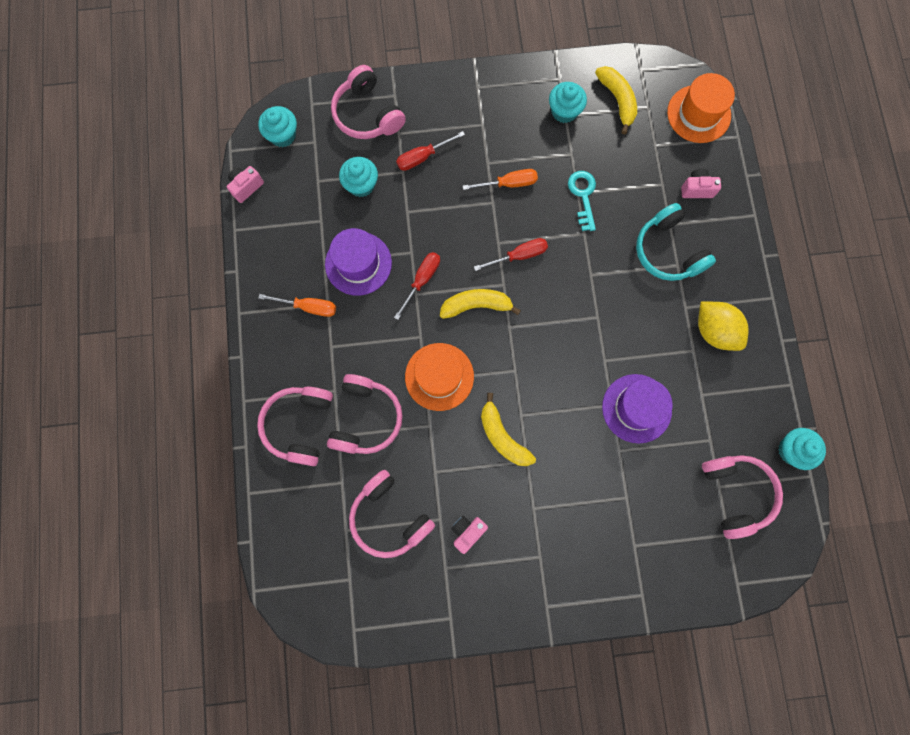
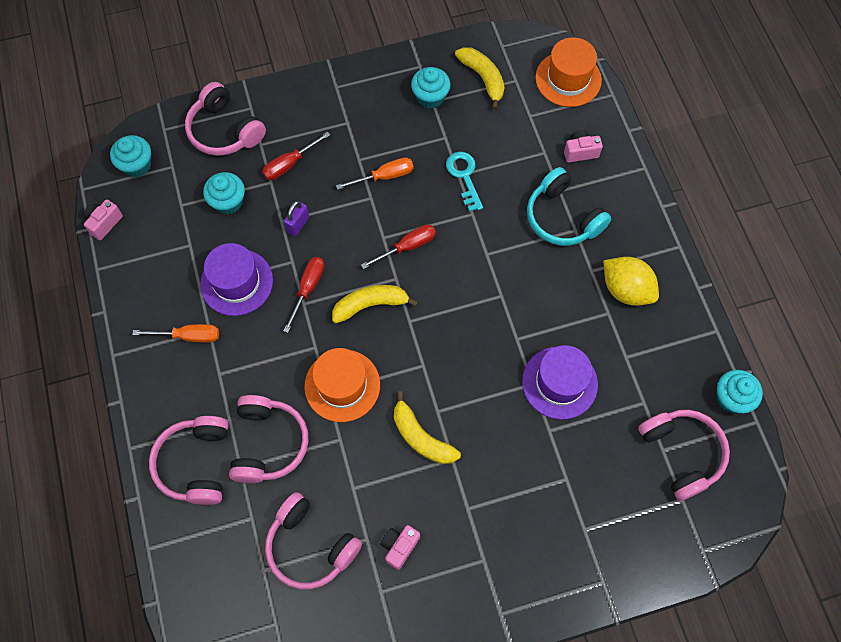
camera: 10 degrees left, 10 degrees down
(422, 217) = (298, 224): none -> purple padlock

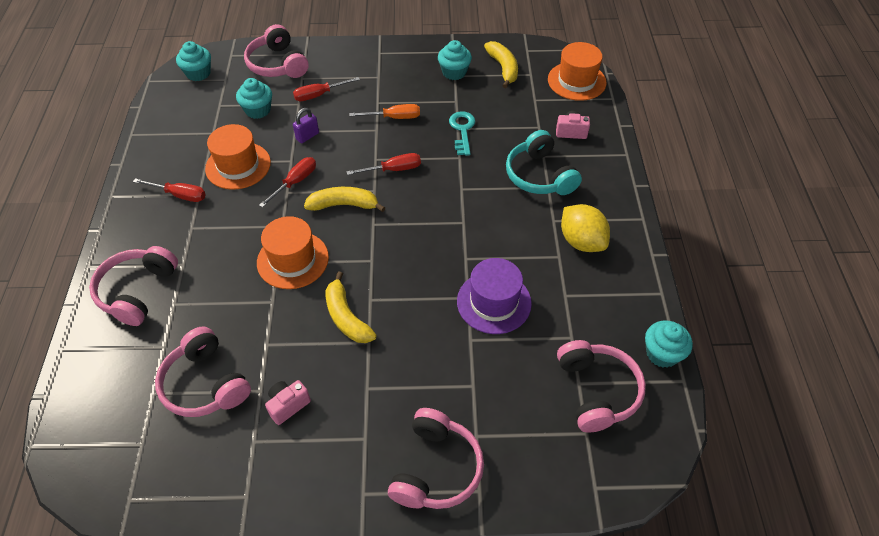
camera: 15 degrees right, 15 degrees down
(104, 223) = (153, 105): pink camera -> none
(188, 336) = (179, 195): orange screwdriver -> red screwdriver
(236, 282) = (238, 165): purple hat -> orange hat
(268, 443) = (207, 290): pink headphones -> pink headphones (436, 468)

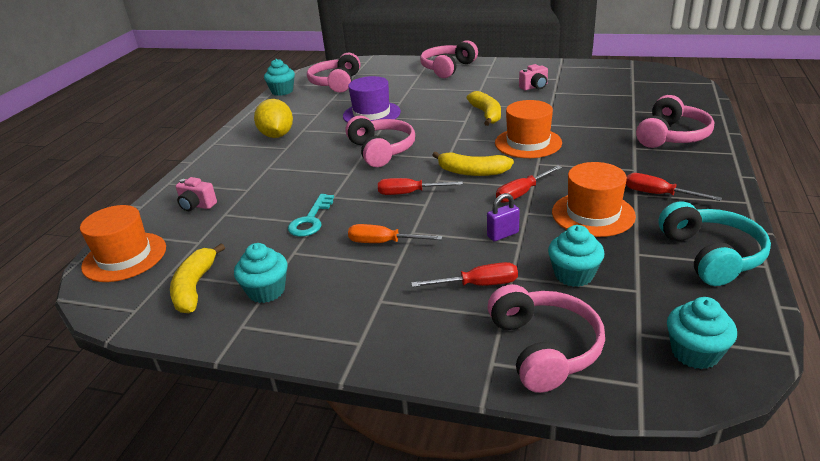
camera: 160 degrees left, 20 degrees down
(205, 383) = (595, 96): pink headphones -> pink headphones (381, 150)
(539, 175) = (267, 175): turquoise headphones -> turquoise headphones (711, 255)

